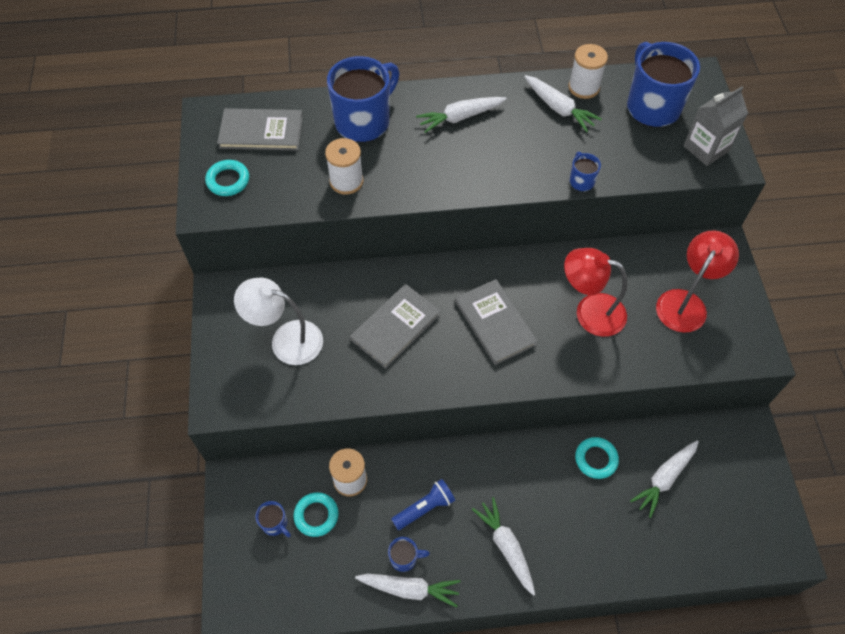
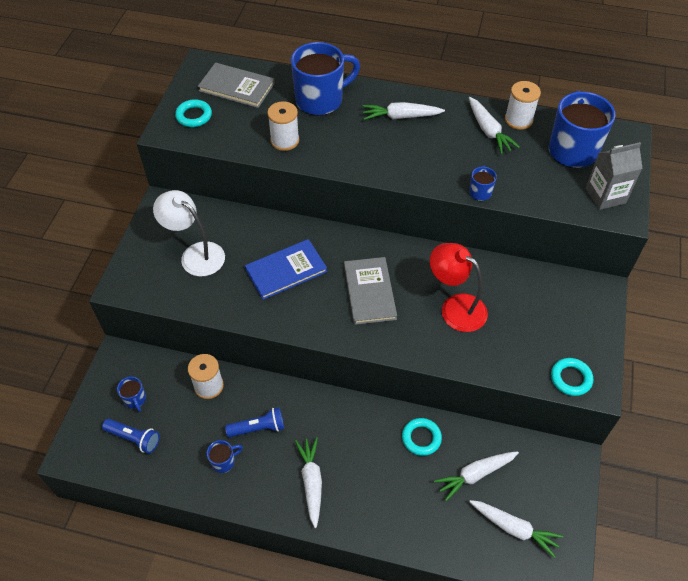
camera: 20 degrees right, 5 degrees down
(294, 568) = (134, 438): none -> blue flashlight
(316, 515) = (169, 404): turquoise ring -> turquoise ring (570, 378)
(395, 327) = (286, 270): grey book -> blue book
(404, 558) = (224, 461): blue mug -> blue mug turned 45 degrees counterclockwise
(410, 589) = (217, 487): white carrot -> white carrot (514, 528)
(685, 302) = (545, 325): red lamp -> none

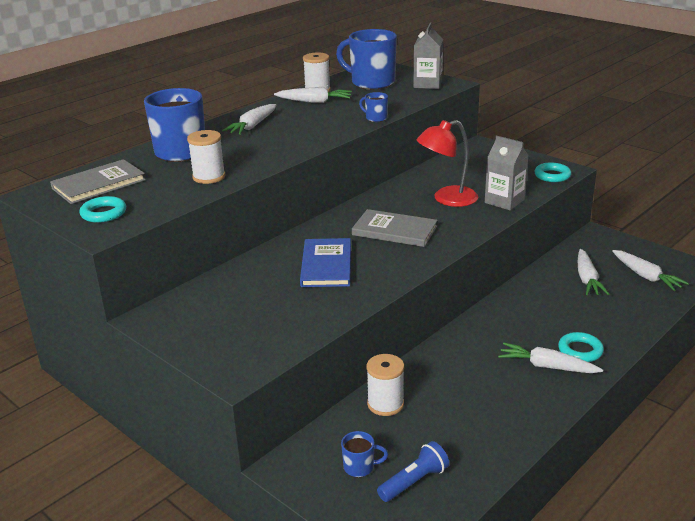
camera: 60 degrees left, 25 degrees down
(195, 254) = (247, 312): white lamp -> none
(224, 461) = (489, 418): blue mug -> none
(258, 428) = (463, 383): blue flashlight -> none
(421, 438) = (535, 294): turquoise ring -> turquoise ring (580, 350)
(481, 355) = (504, 201): none -> grey carton
(514, 528) = (646, 276): white carrot -> white carrot turned 90 degrees clockwise

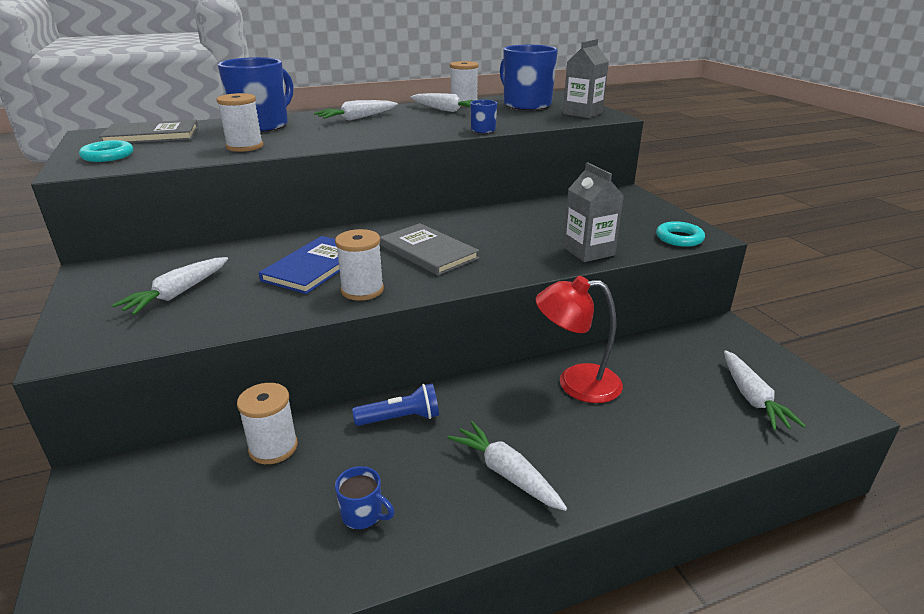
camera: 25 degrees right, 0 degrees up
(360, 467) = (156, 516): blue mug -> blue mug (363, 515)
(386, 272) = (362, 290): none -> white spool
(414, 481) = (185, 565): blue flashlight -> blue flashlight (401, 418)
(447, 199) = (524, 235): red lamp -> red lamp (576, 383)
(580, 350) = (571, 468): turquoise ring -> none
(587, 279) = (665, 377): white carrot -> white carrot (177, 294)

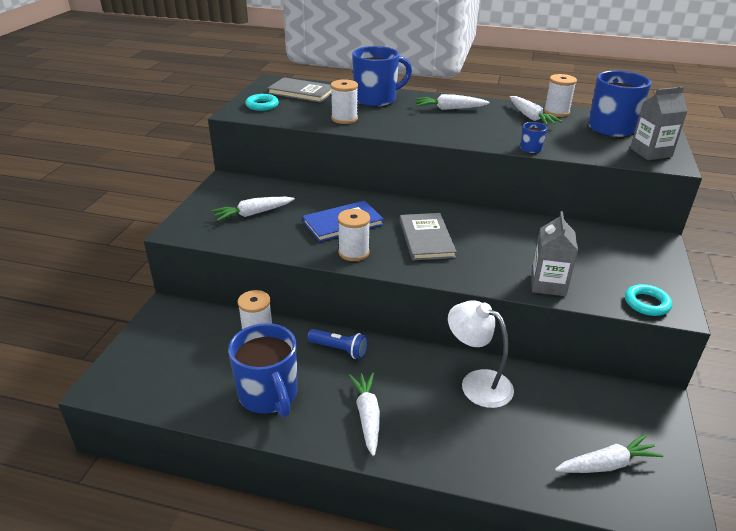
camera: 35 degrees right, 5 degrees up
(363, 515) = (269, 395): blue mug -> blue mug, size x2.25
(576, 383) = (477, 383): red lamp -> white lamp
(752, 398) = (607, 464): white carrot -> white carrot turned 135 degrees counterclockwise

